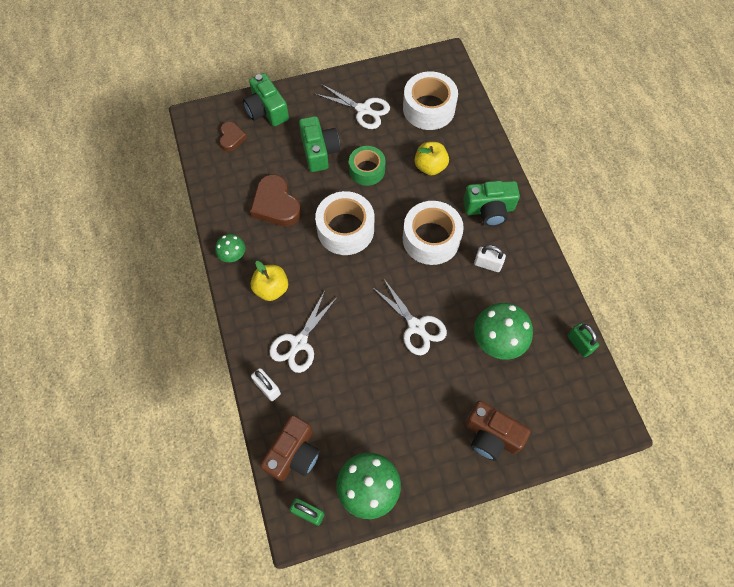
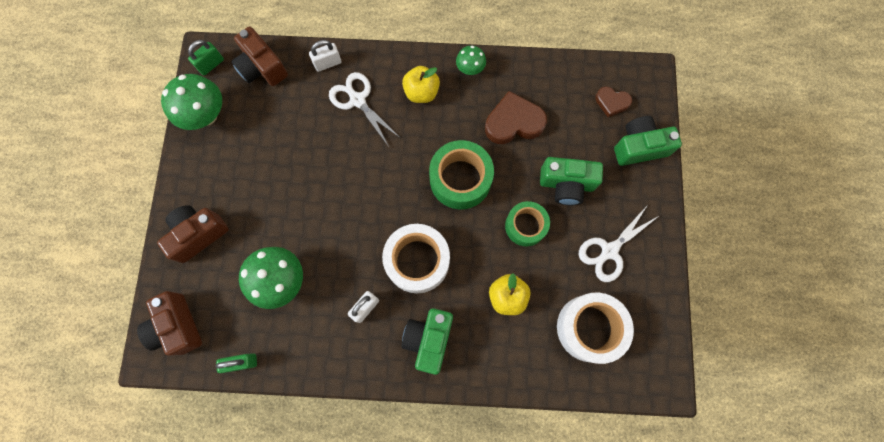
camera: 110 degrees right, 10 degrees up
(345, 229) = (460, 179): white tape -> green tape
(416, 327) = (329, 209): white scissors -> none
(579, 414) = (177, 326): none -> brown camera

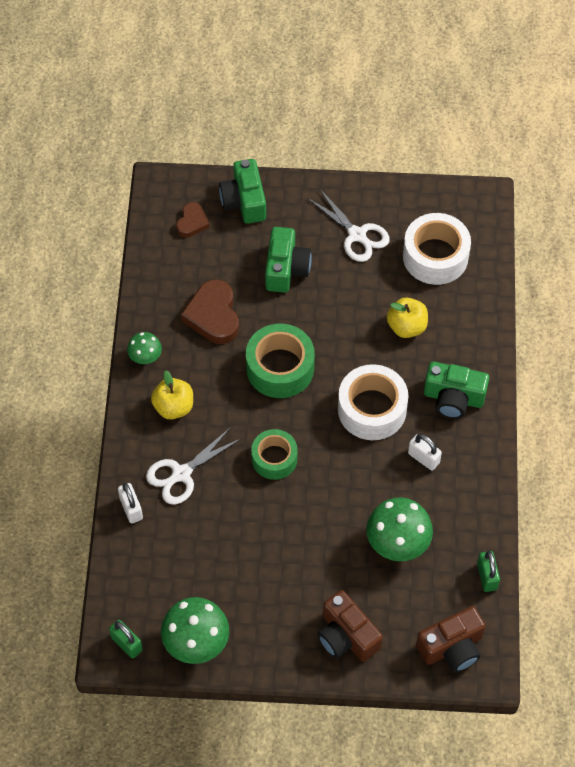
camera: 90 degrees left, 15 degrees down
(262, 67) = (133, 583): brown camera -> none
(525, 226) = (332, 308): green tape -> green tape (274, 458)

